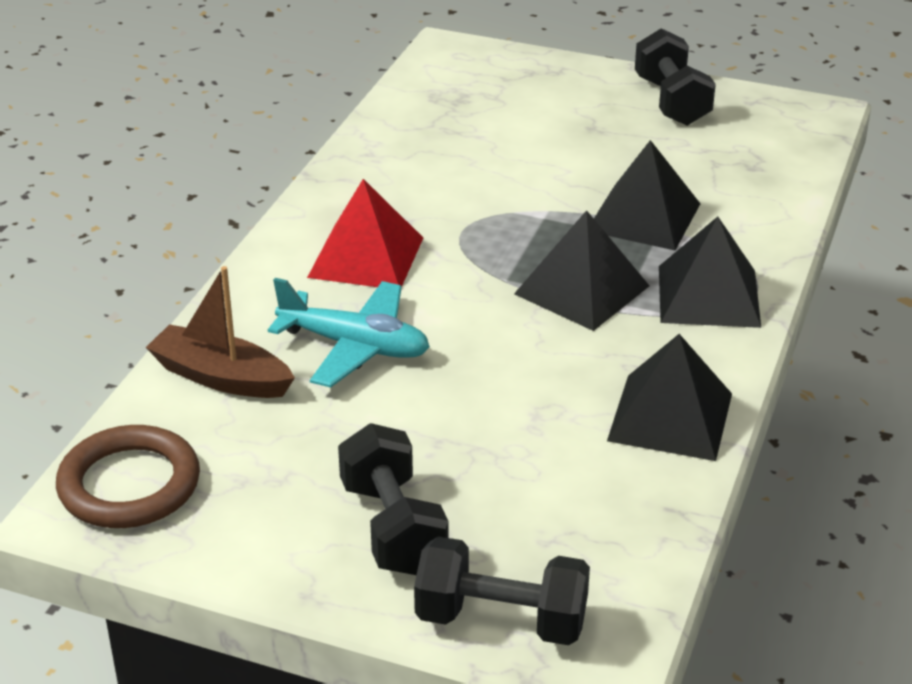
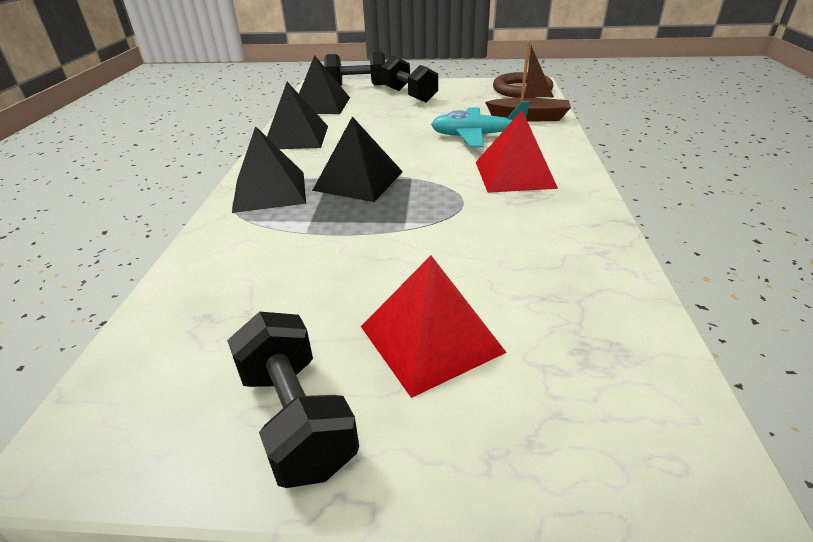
camera: 165 degrees right, 0 degrees up
(566, 122) = (431, 339): none -> red pyramid
(644, 217) = (321, 238): black pyramid -> black pyramid (321, 105)

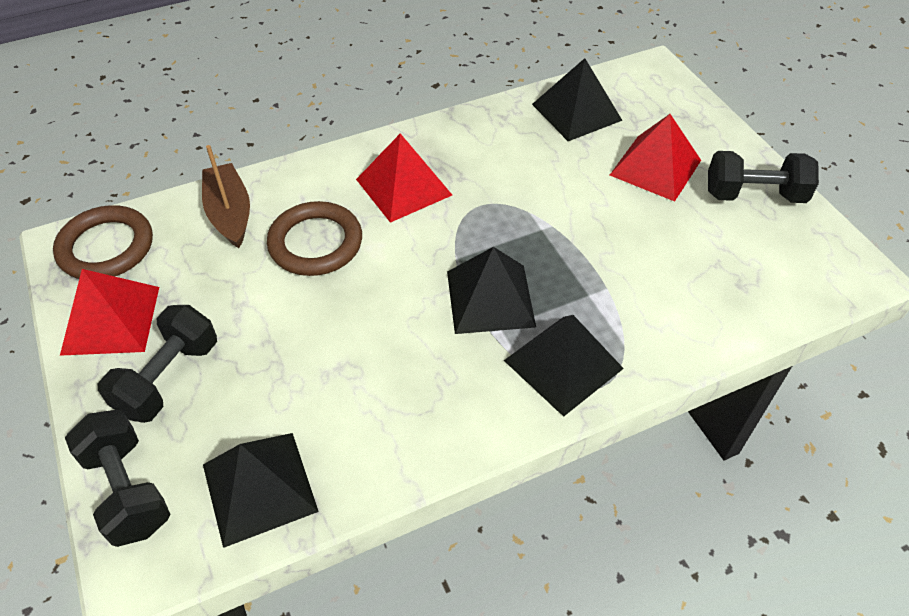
camera: 120 degrees left, 15 degrees up
(296, 137) = (409, 435): black pyramid -> black pyramid (576, 112)
(297, 418) = (754, 195): black dumbbell -> black dumbbell turned 60 degrees clockwise
(463, 88) = (111, 320): none -> red pyramid
(476, 136) = (315, 243): turquoise plane -> brown ring

